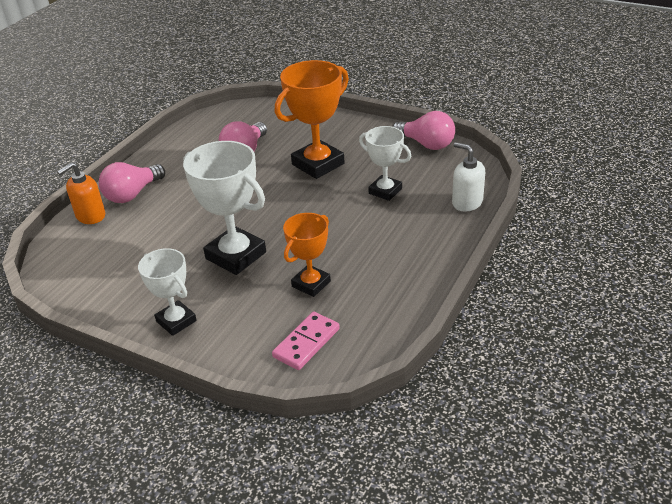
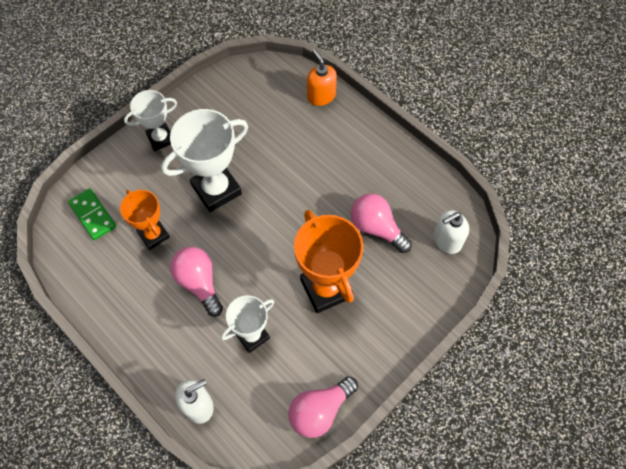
camera: 105 degrees right, 25 degrees up
(132, 194) = (341, 128): pink light bulb -> pink light bulb (199, 283)
(243, 118) = (447, 240): none -> white soap dispenser
(306, 343) = (92, 215): pink domino -> green domino

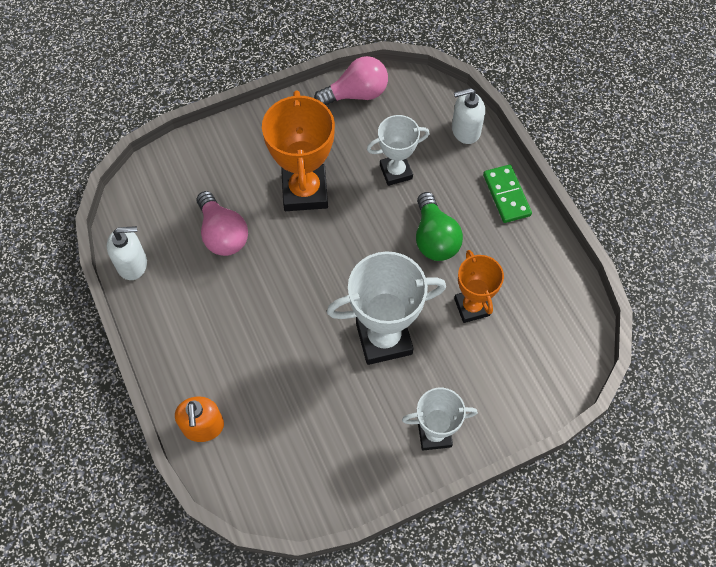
camera: 160 degrees left, 0 degrees up
(92, 215) = (539, 355): green domino -> green domino (506, 195)
(199, 283) = (434, 238): pink light bulb -> green light bulb
(447, 240) = (157, 198): white soap dispenser -> white soap dispenser (132, 264)

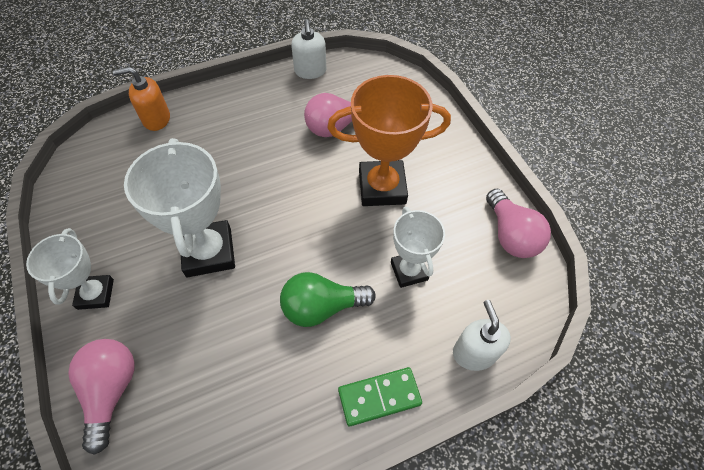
camera: 90 degrees right, 5 degrees down
(471, 307) = (231, 342): orange trophy -> none
(522, 396) = (111, 390): none -> pink light bulb

